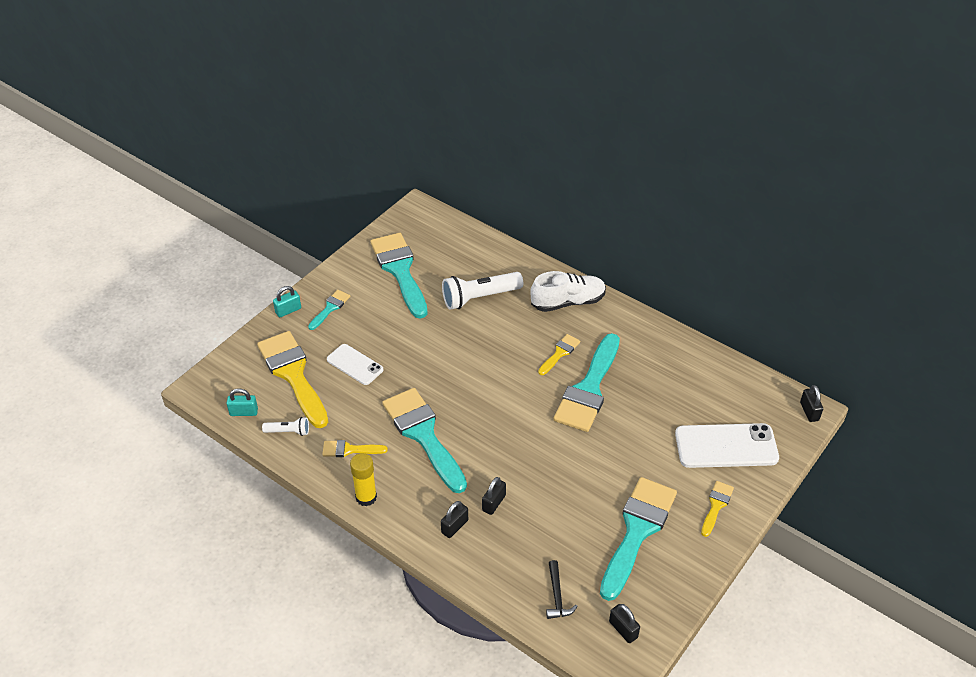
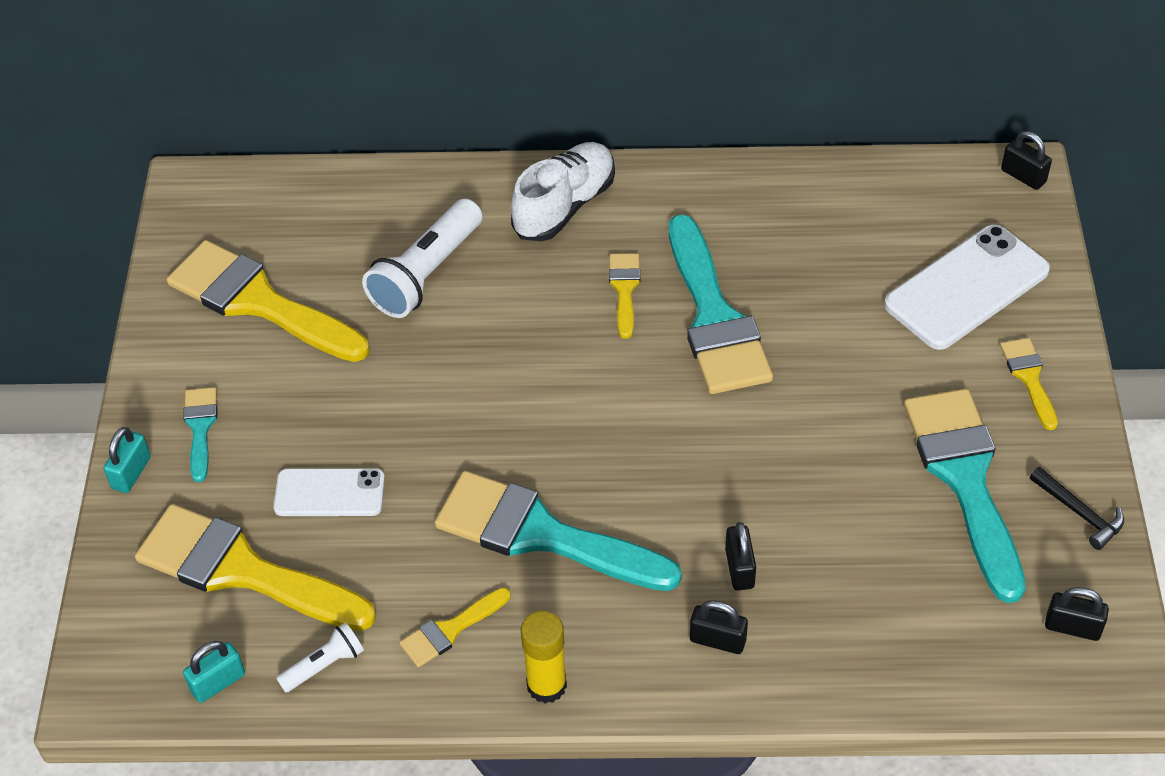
camera: 35 degrees left, 5 degrees up
(400, 270) = (259, 302): turquoise brush -> yellow brush
(454, 526) = (717, 640): black padlock -> black padlock turned 75 degrees counterclockwise
(557, 596) = (948, 642): black hammer -> black hammer (1080, 513)

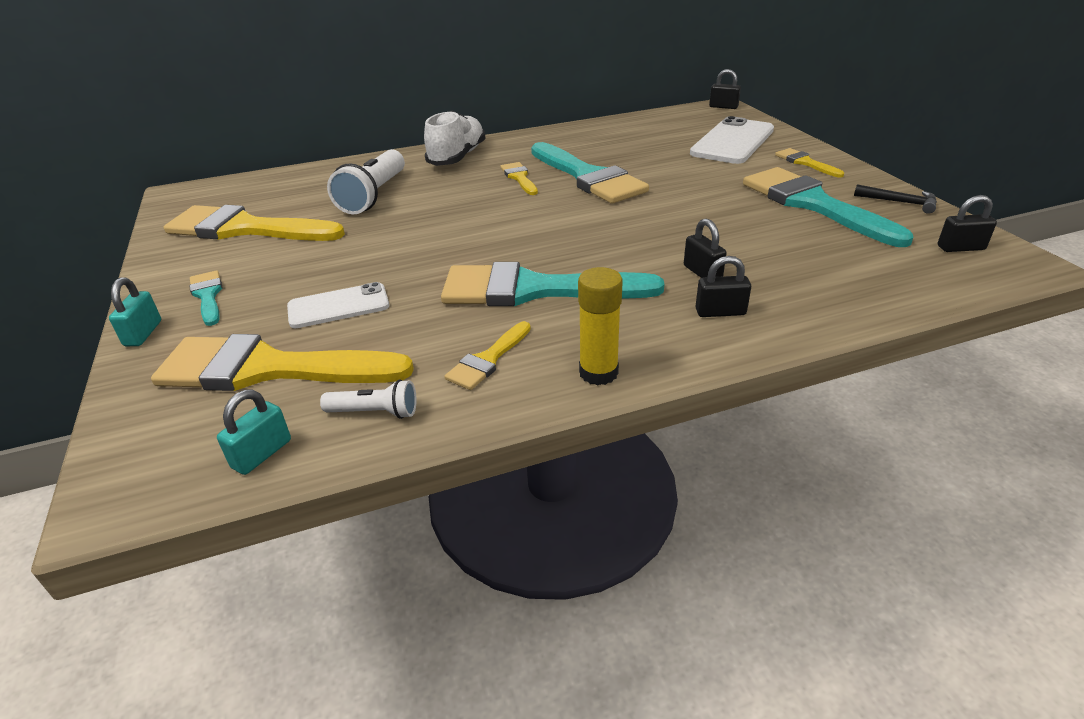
camera: 20 degrees left, 15 degrees down
(324, 665) = (375, 412): white flashlight -> white flashlight turned 60 degrees clockwise

